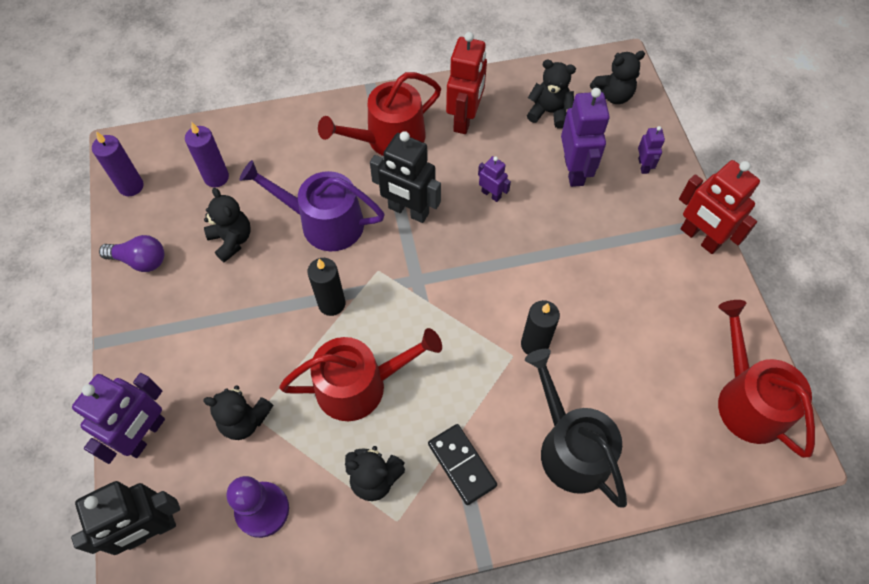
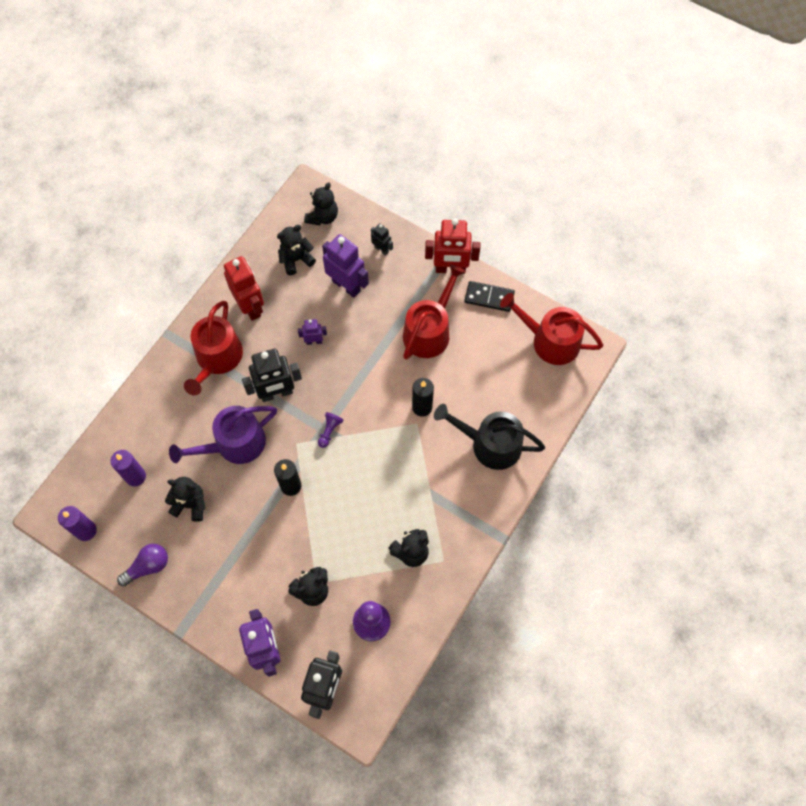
camera: 45 degrees left, 5 degrees up
(359, 385) = (353, 514): red watering can -> red watering can (429, 331)
(420, 286) = (329, 431): none -> purple pawn
(461, 465) = (447, 503): black domino -> black domino (489, 297)
(643, 165) = (381, 249): purple robot -> black robot

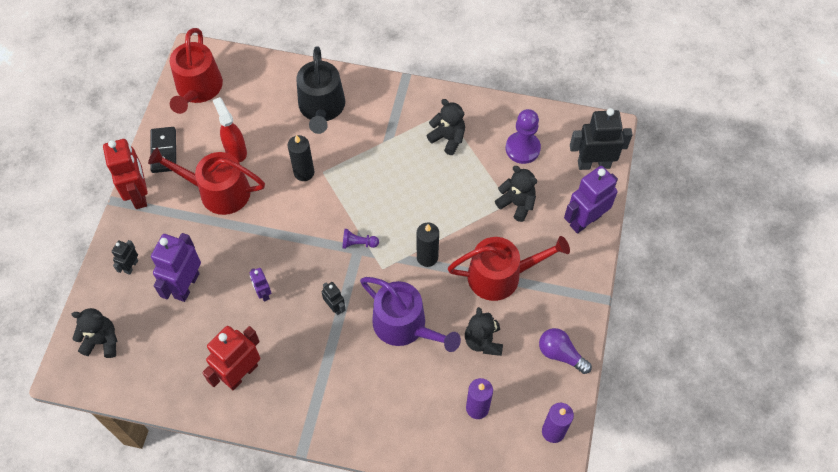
camera: 110 degrees left, 5 degrees down
(217, 359) = (315, 382): red watering can -> red watering can (501, 275)
(276, 393) = (335, 307): black robot -> black robot, size x0.51
(296, 259) = (167, 348): black teddy bear -> none
(468, 356) = (235, 150): none -> red spray bottle

